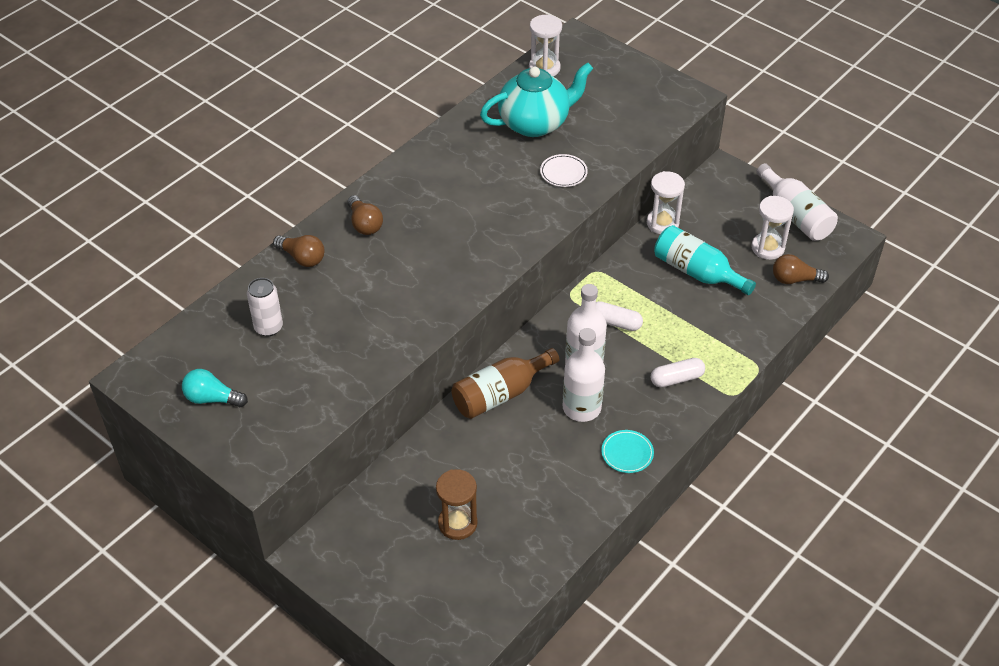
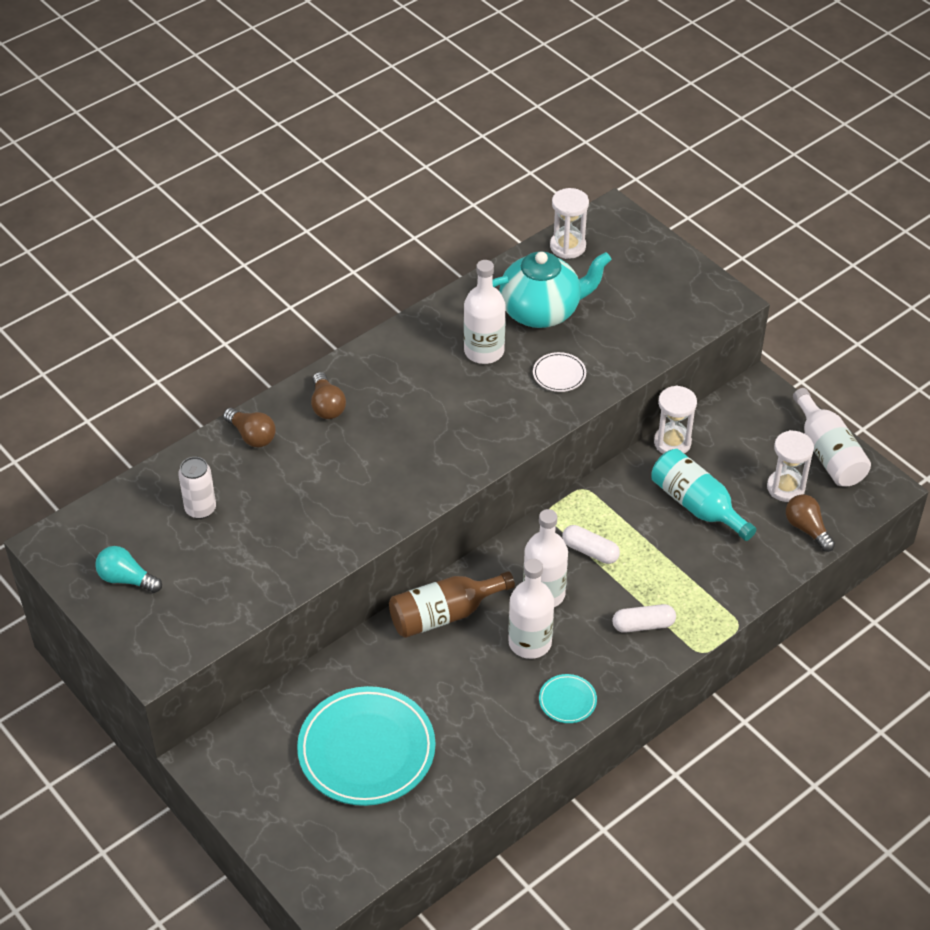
camera: 10 degrees right, 0 degrees up
(457, 523) = (366, 750): brown hourglass -> turquoise plate
(493, 161) = (484, 351): none -> white bottle
(795, 279) = (807, 529): brown light bulb -> brown light bulb turned 45 degrees clockwise

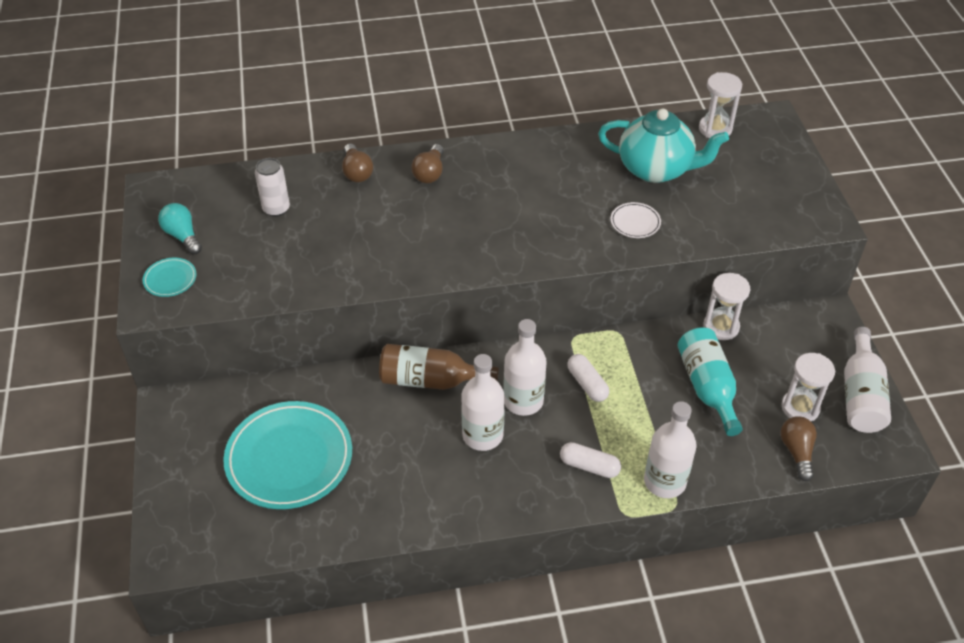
camera: 30 degrees right, 0 degrees up
(484, 351) = (585, 181): white bottle -> white bottle (664, 481)
(567, 700) = (478, 499): turquoise plate -> turquoise plate (170, 279)

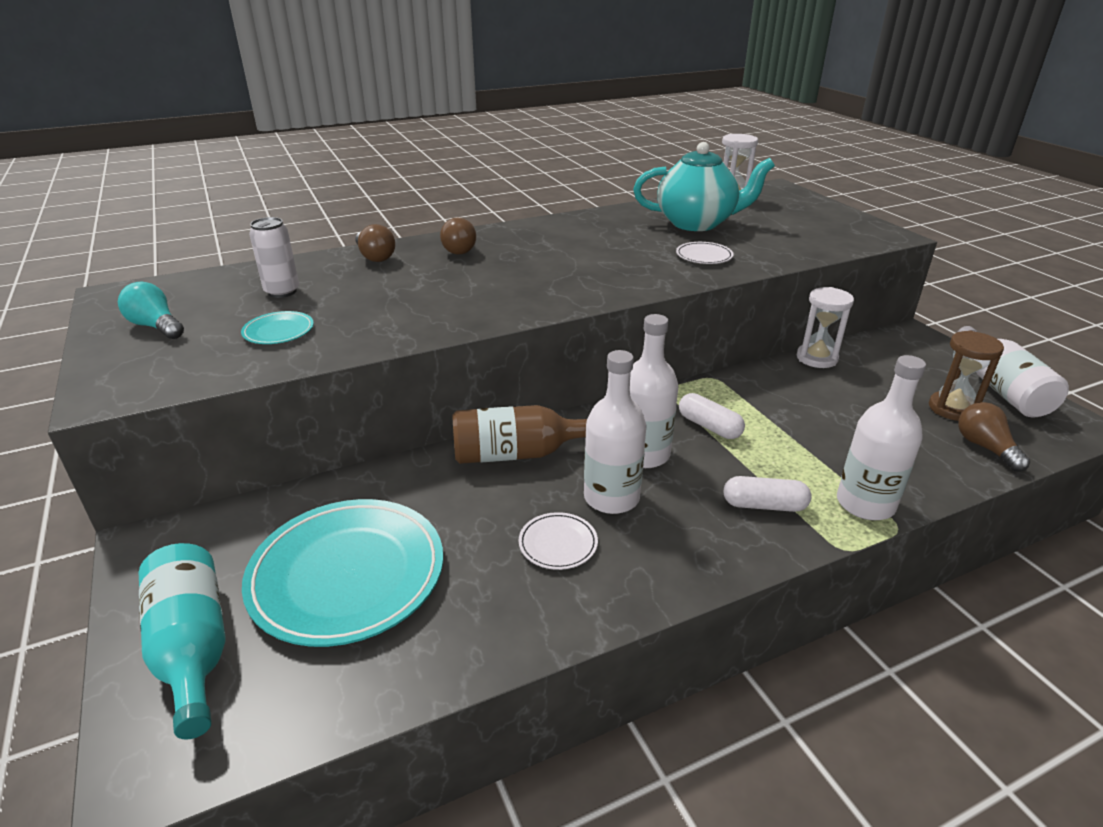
camera: 15 degrees left, 15 degrees down
(170, 279) = (138, 365): turquoise plate -> turquoise plate (278, 331)
(431, 465) = (558, 544): none -> white plate
(707, 387) = (842, 407): turquoise bottle -> turquoise bottle (193, 647)
(800, 407) = (952, 409): white hourglass -> brown hourglass

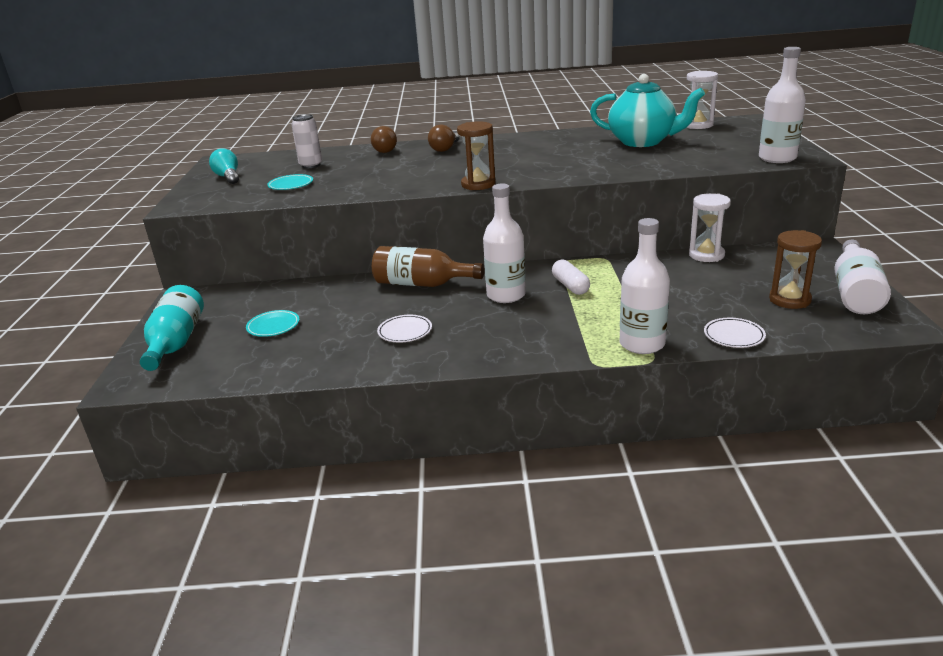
camera: 25 degrees right, 5 degrees down
(347, 575) = (273, 326): turquoise plate -> turquoise plate, size x0.43
(562, 305) = (478, 184): none -> brown hourglass
(611, 497) = (461, 314): white bottle -> white bottle (777, 158)
(704, 256) = (620, 163): white plate -> white plate (734, 336)
(764, 505) = (563, 333): white capsule -> none
(985, 447) = (787, 327): brown light bulb -> none

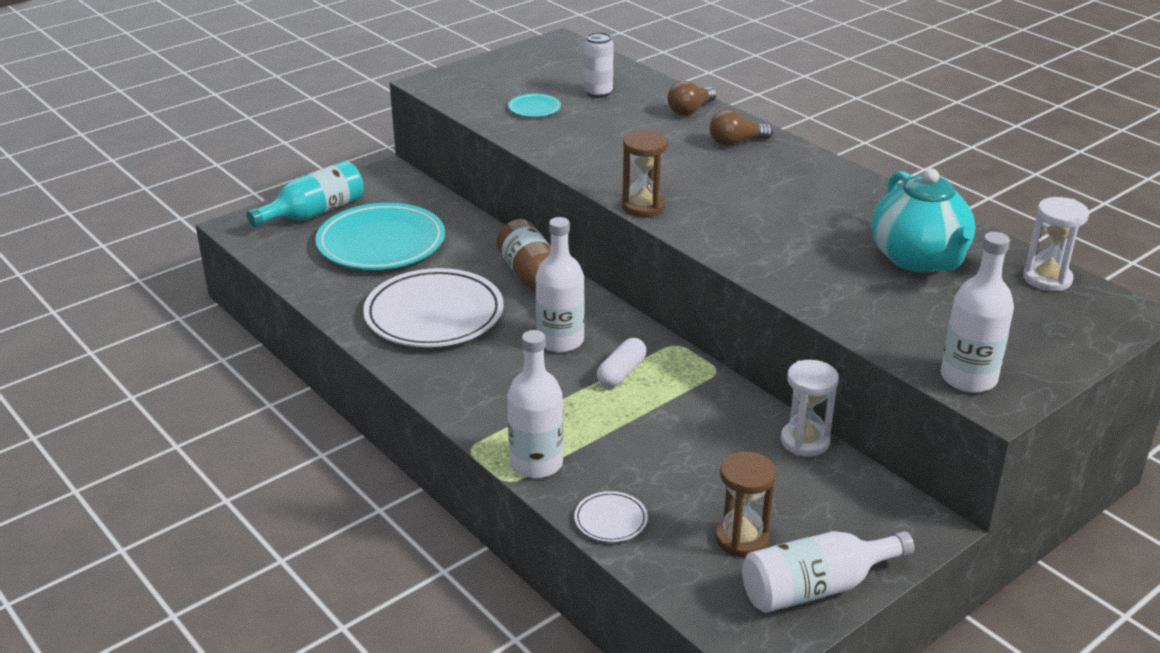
camera: 50 degrees right, 5 degrees up
(228, 177) = (520, 69): turquoise light bulb -> none
(273, 326) = (381, 243): turquoise plate -> turquoise plate, size x2.32
(405, 331) = (434, 314): white plate -> white plate, size x2.32

